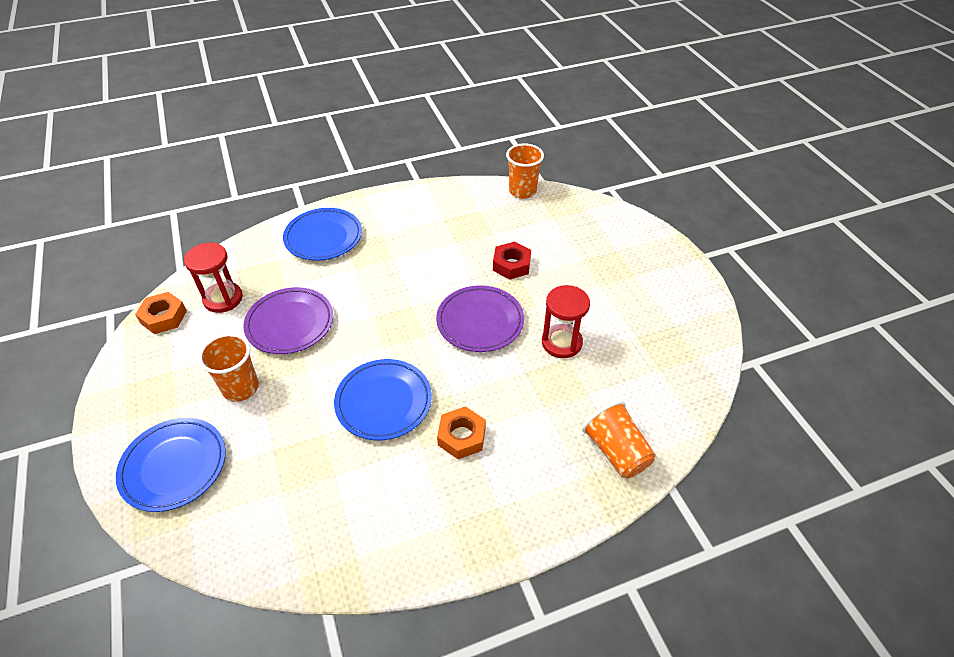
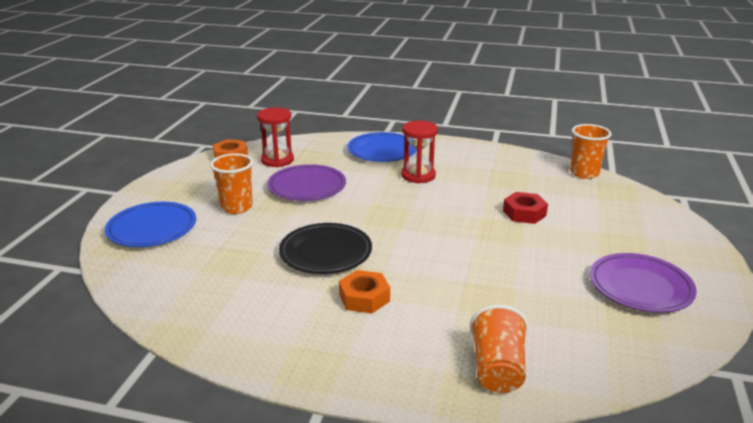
camera: 35 degrees right, 20 degrees down
(384, 402) = (326, 253): blue plate -> black plate
(480, 322) = (457, 237): purple plate -> purple plate (640, 287)
(561, 343) = (520, 276): red hourglass -> red hourglass (418, 175)

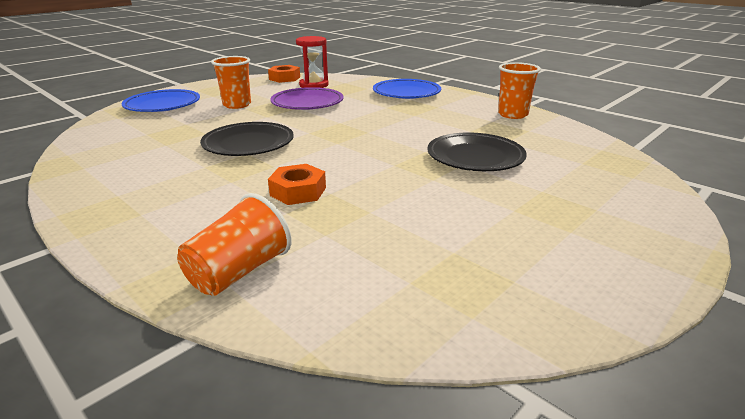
camera: 30 degrees right, 0 degrees up
(364, 298) = (224, 180): orange nut -> orange nut (298, 191)
(418, 175) = (412, 112): red hourglass -> none
(524, 213) = (475, 157): red nut -> black plate
(584, 173) = (594, 141): orange cup -> orange cup (512, 114)
(640, 287) = (521, 253): purple plate -> none

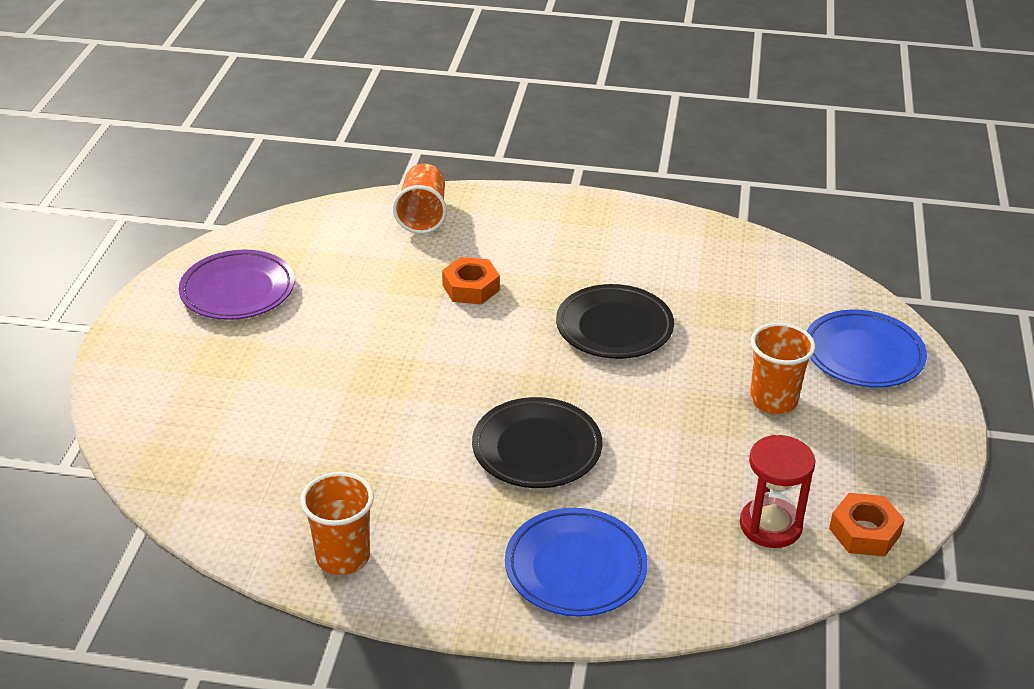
camera: 145 degrees right, 10 degrees up
(307, 103) = (685, 451): purple plate -> purple plate (238, 291)
(475, 157) = (339, 409): black plate -> black plate (537, 449)

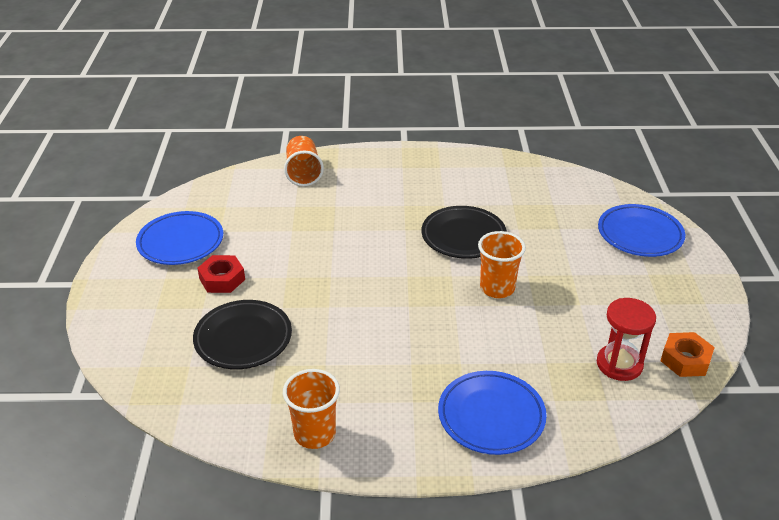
camera: 10 degrees left, 0 degrees up
(238, 291) = (181, 242): purple plate -> blue plate
(278, 346) = (222, 279): none -> red nut
(471, 288) = (353, 220): orange nut -> none
(537, 449) = (435, 331): black plate -> black plate (243, 338)
(773, 400) = (590, 274): orange cup -> orange cup (497, 288)

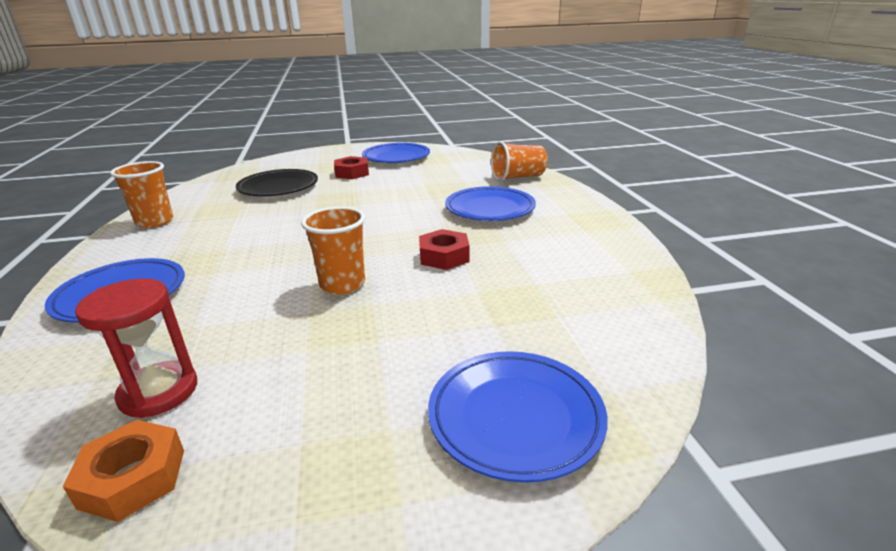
camera: 80 degrees right, 10 degrees down
(377, 201) = (490, 209): none -> blue plate
(463, 236) = (444, 256): black plate -> red nut

